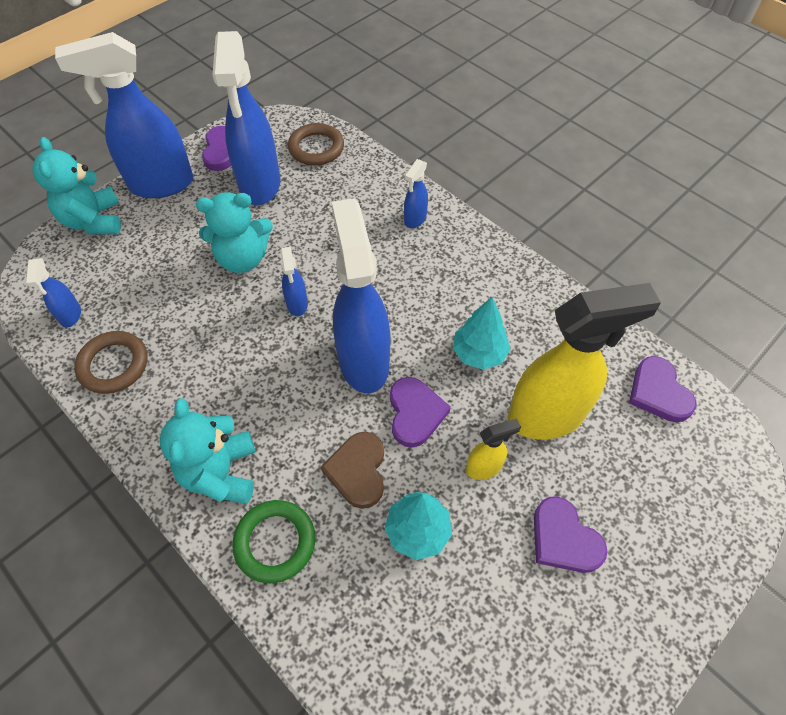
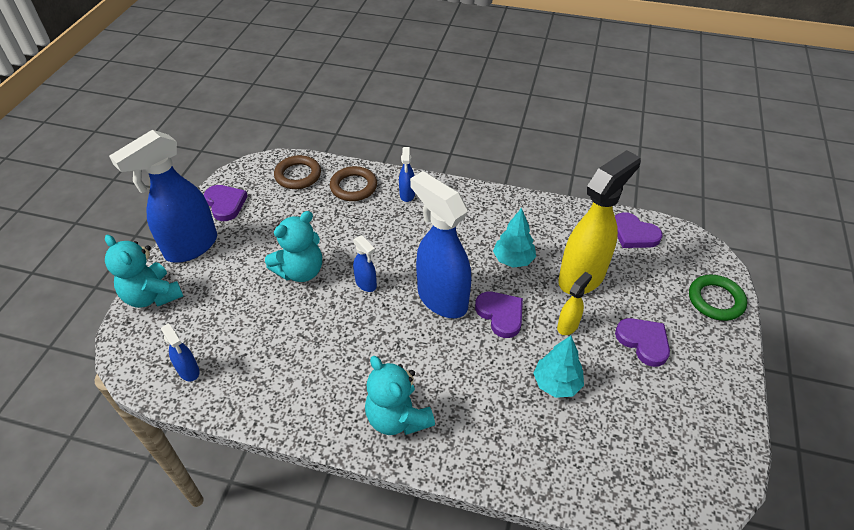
camera: 30 degrees left, 10 degrees down
(114, 365) = (255, 388): brown ring -> brown ring (353, 187)
(260, 185) = (274, 217): blue spray bottle -> none
(275, 542) = (470, 440): green ring -> green ring (715, 300)
(358, 471) = (491, 368): brown heart -> none
(564, 539) = (643, 342): purple heart -> purple heart turned 150 degrees counterclockwise

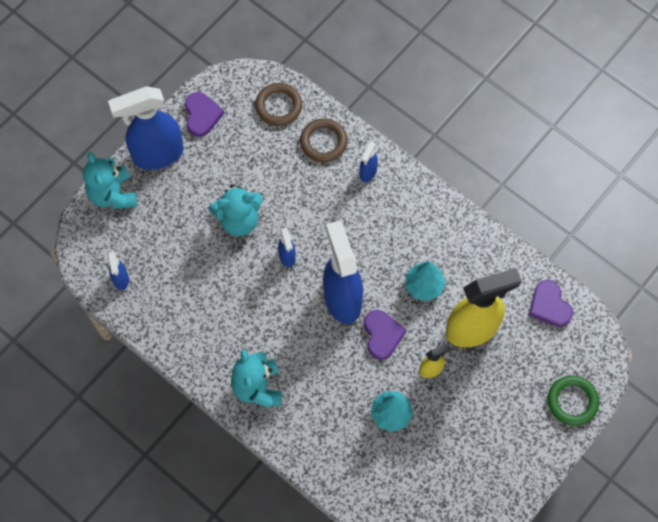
camera: 25 degrees right, 20 degrees up
(643, 342) = (483, 411): purple heart -> none

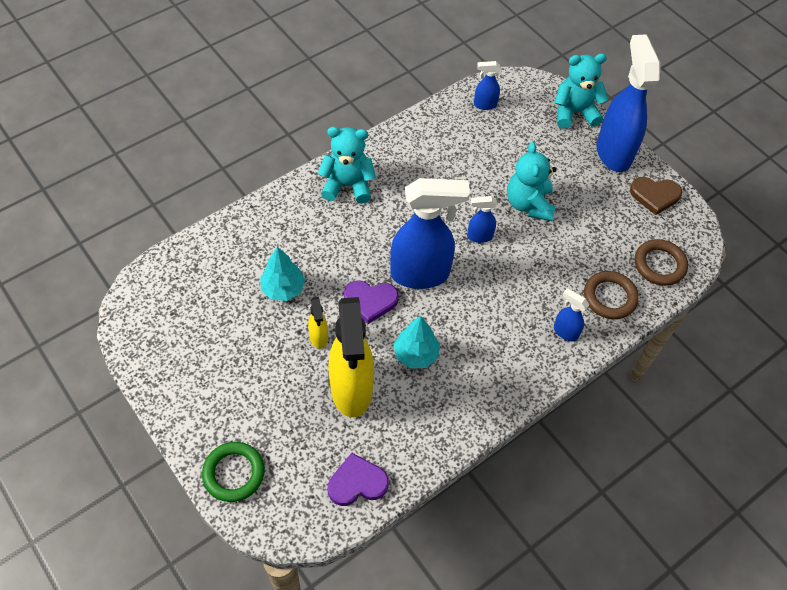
camera: 100 degrees right, 10 degrees down
(202, 115) = (654, 196): purple heart -> brown heart

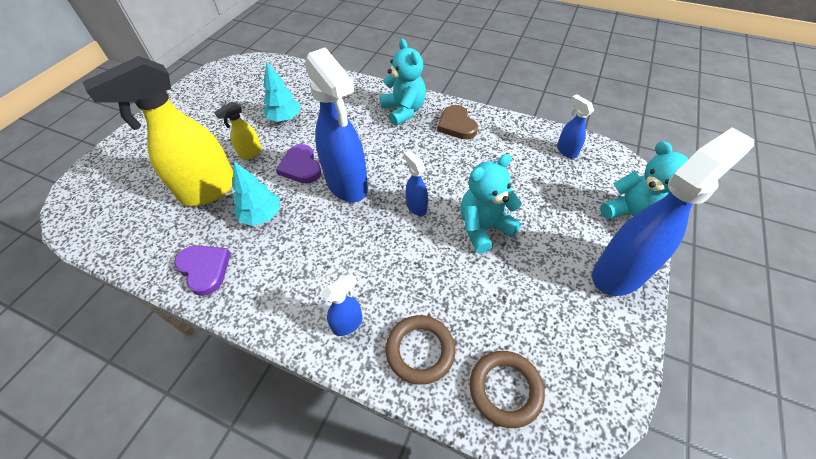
camera: 65 degrees right, 5 degrees down
(234, 473) = (113, 160): green ring -> none
(357, 482) = (118, 230): purple heart -> purple heart (204, 269)
(565, 332) = (348, 324): blue spray bottle -> blue spray bottle turned 45 degrees clockwise
(654, 196) = (601, 341): brown heart -> brown heart (457, 125)

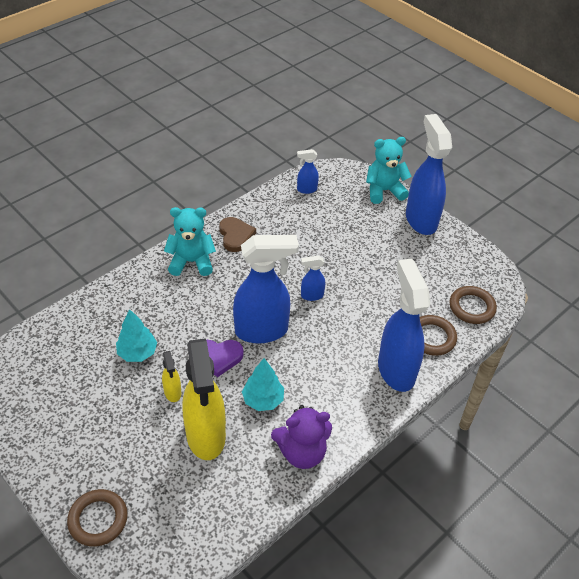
camera: 70 degrees left, 5 degrees down
(115, 159) = (98, 519): none -> brown ring
(204, 269) = (302, 452): purple heart -> purple teddy bear
(348, 324) = (396, 369): blue spray bottle -> blue spray bottle, size x2.21
(457, 125) = (235, 236): brown heart -> brown heart turned 105 degrees counterclockwise
(484, 228) = (352, 266): turquoise teddy bear -> none

